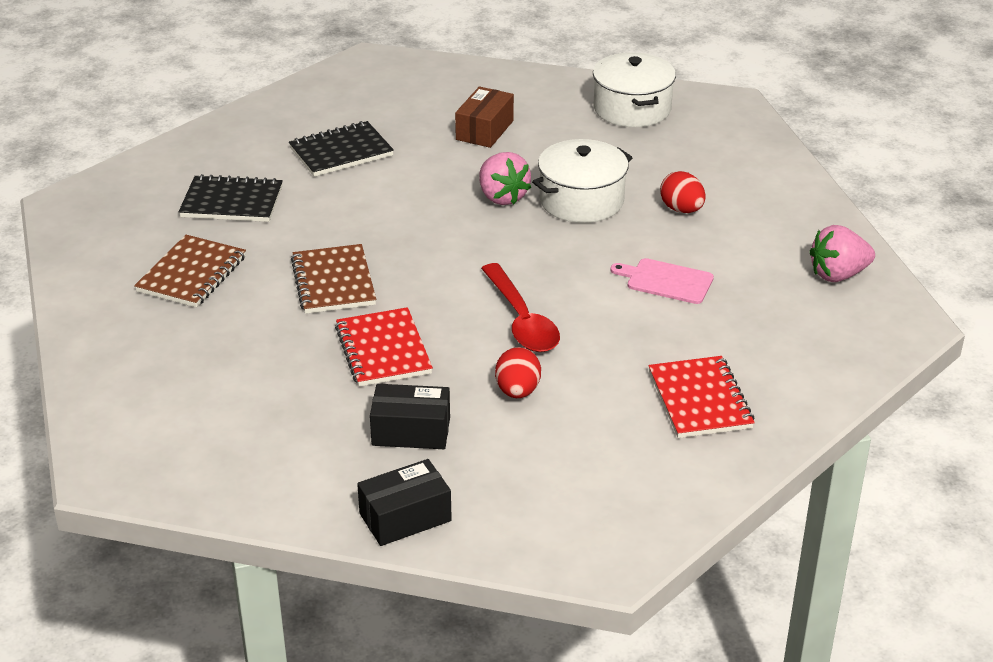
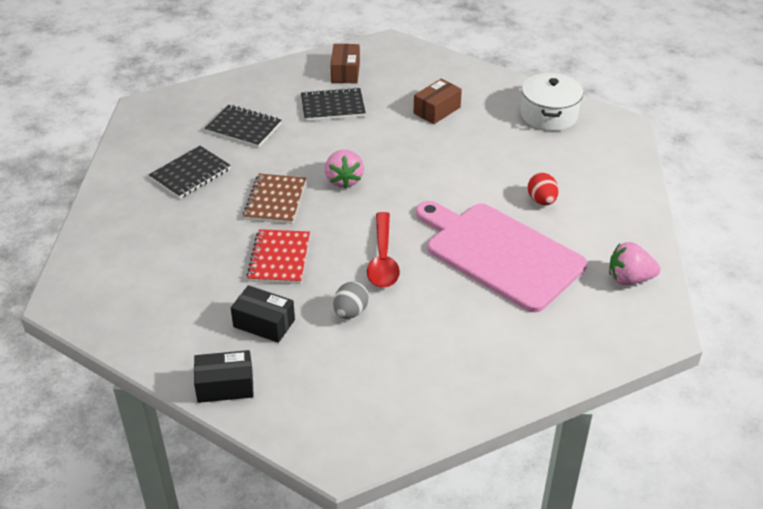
camera: 20 degrees right, 5 degrees up
(192, 274) = (190, 174): brown notebook -> black notebook
(332, 107) = (345, 72): none -> brown box
(502, 197) = (421, 163): pink strawberry -> pink strawberry (344, 180)
(517, 391) = (350, 312): red egg -> grey egg
(581, 200) = (474, 178): white pot -> none
(666, 281) = (500, 253): pink cutting board -> pink cutting board, size x2.45
(700, 400) = (473, 352): red notebook -> none

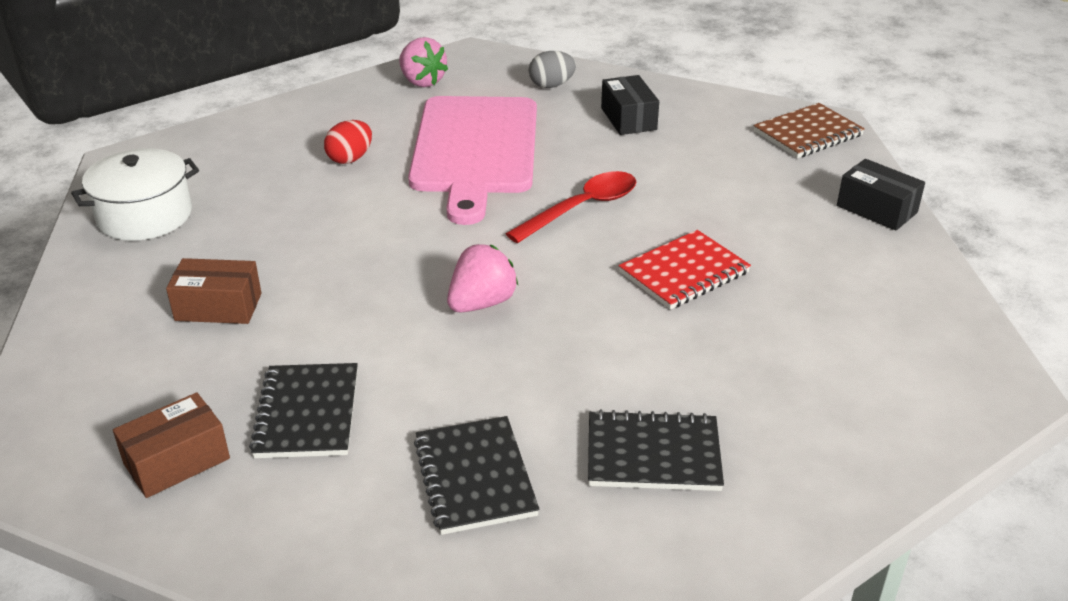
camera: 130 degrees left, 5 degrees down
(264, 323) = (779, 230): black box -> black box (628, 119)
(275, 201) = (596, 336): brown notebook -> brown notebook (808, 134)
(333, 106) = (307, 413): black notebook -> black notebook turned 45 degrees clockwise
(350, 312) = (682, 191): grey egg -> grey egg (551, 85)

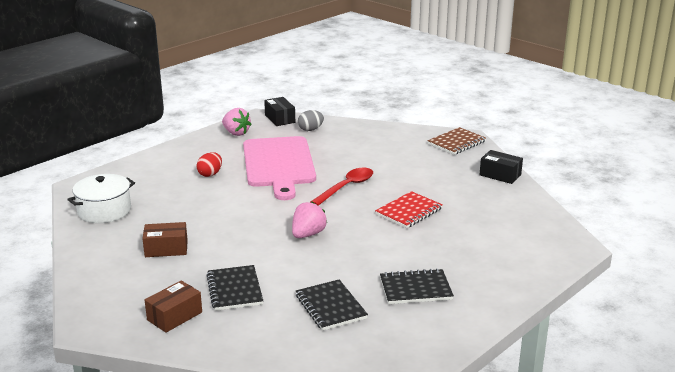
camera: 10 degrees left, 10 degrees down
(628, 119) = (358, 143): black box -> black box (280, 119)

